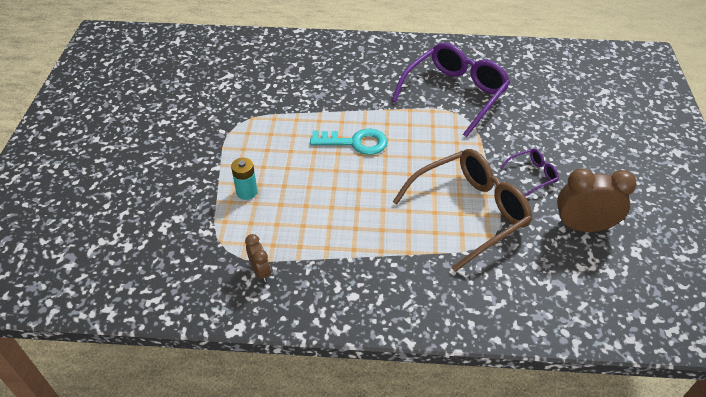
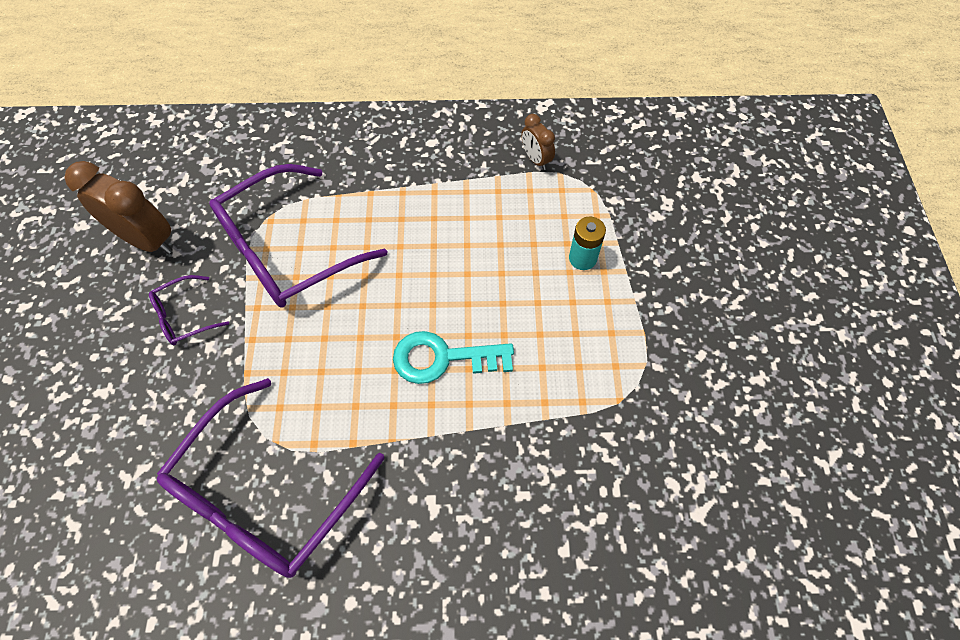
camera: 175 degrees right, 15 degrees up
(470, 212) = (287, 250): brown glasses -> purple glasses
(583, 226) = (147, 240): brown clock -> brown clock turned 150 degrees counterclockwise

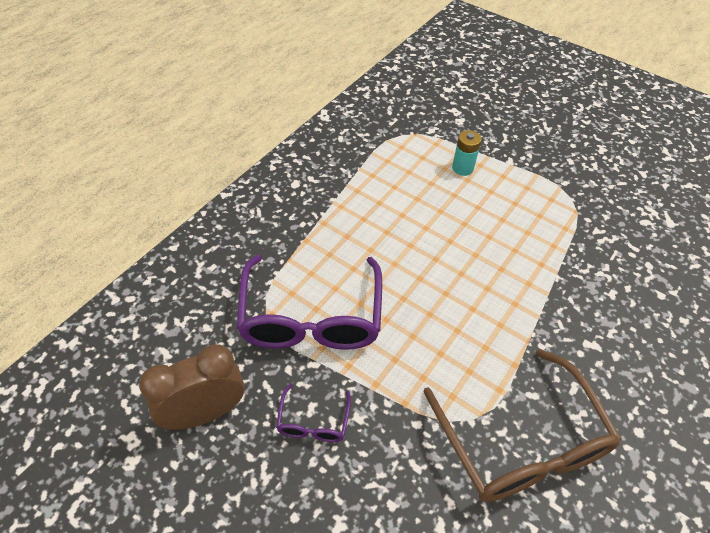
camera: 55 degrees left, 10 degrees down
(265, 494) = (522, 443): purple glasses -> brown glasses
(443, 358) = (483, 277): turquoise key -> none
(536, 159) = (365, 144): brown clock -> none

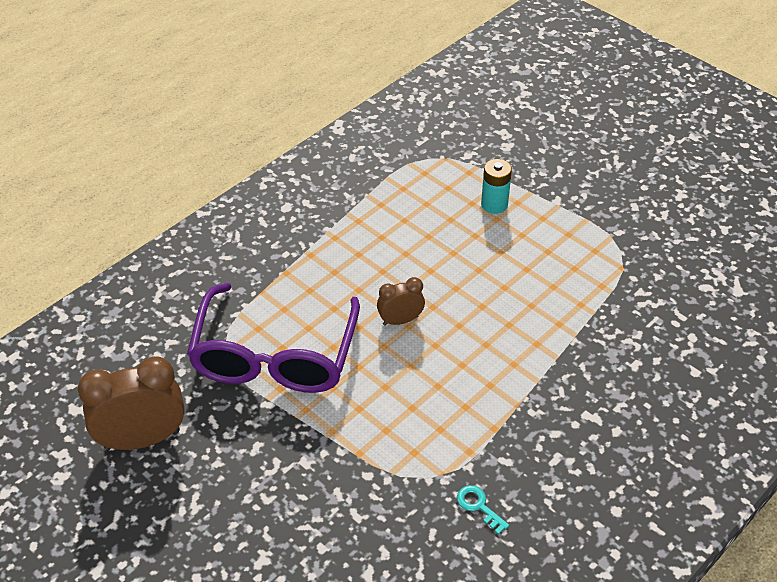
camera: 10 degrees right, 5 degrees down
(313, 422) = (255, 461): purple glasses -> none
(411, 274) = (400, 320): none -> brown clock
(522, 443) = (479, 506): brown glasses -> turquoise key

